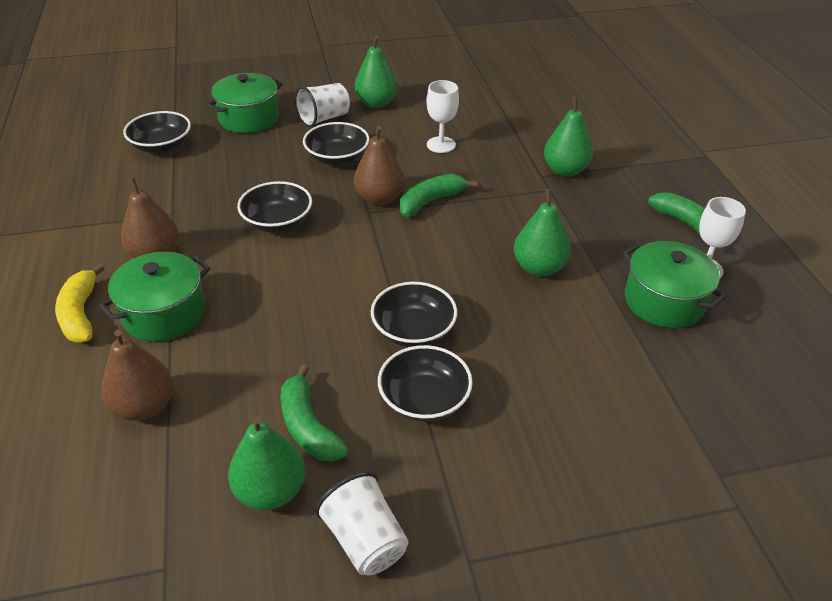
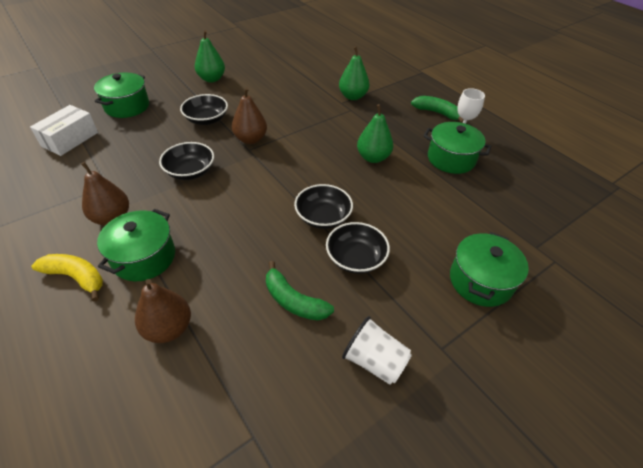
camera: 25 degrees left, 5 degrees up
(81, 314) = (76, 277): yellow banana -> yellow banana turned 150 degrees clockwise
(162, 146) = (70, 139): black bowl -> white box
(270, 491) = (295, 353): green pear -> none
(324, 118) = (181, 96): white cup -> none
(431, 201) = (284, 133): green banana -> none
(441, 145) = (269, 97): white goblet -> none
(590, 492) = (480, 281): none -> green pot

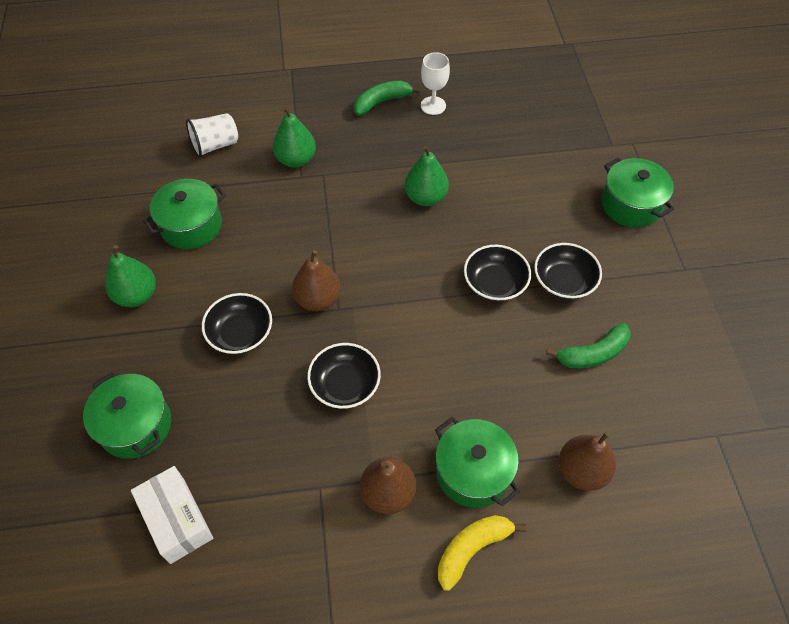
camera: 60 degrees left, 10 degrees up
(374, 361) = (679, 321): white cup -> white cup (215, 145)
(451, 159) = (466, 135): green pot -> green pot (191, 226)

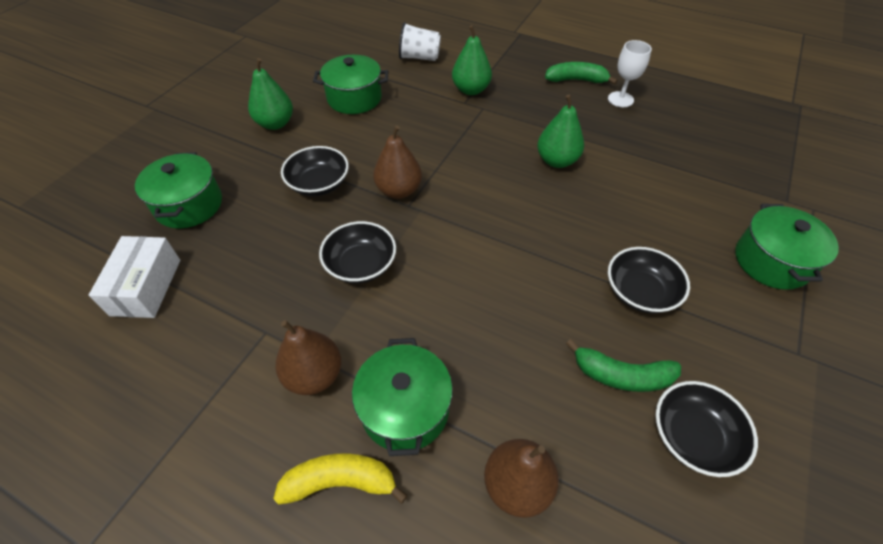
camera: 35 degrees right, 5 degrees down
(495, 283) = (566, 257): black bowl -> black bowl (693, 436)

